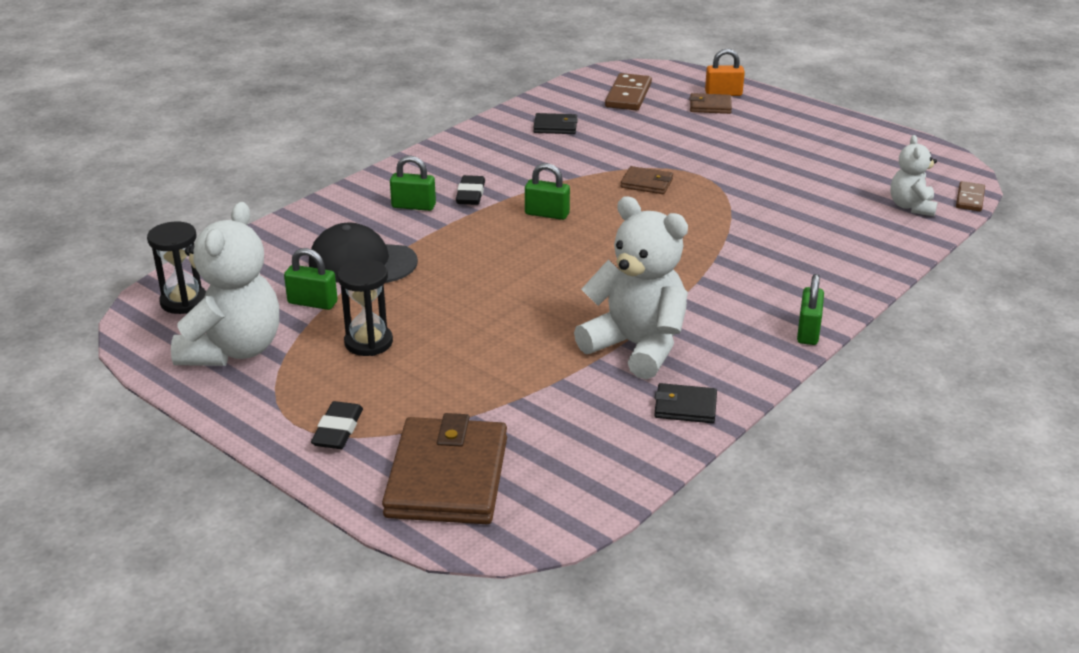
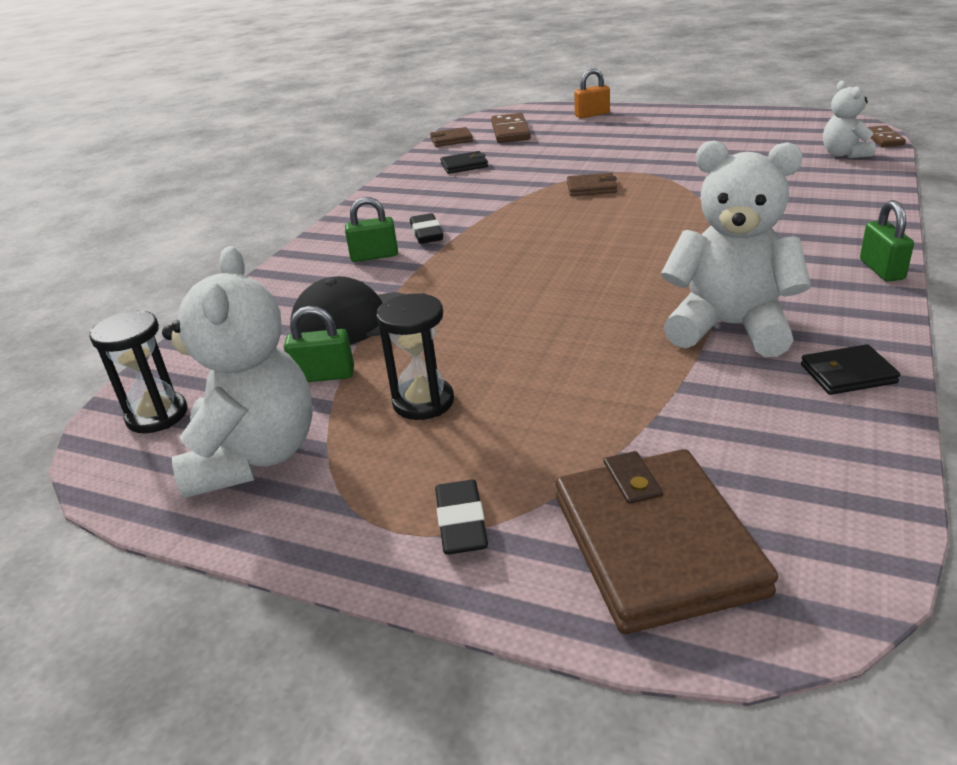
camera: 15 degrees left, 0 degrees up
(547, 214) = (519, 232): green padlock -> none
(710, 106) = (590, 124): brown wallet -> brown wallet (451, 140)

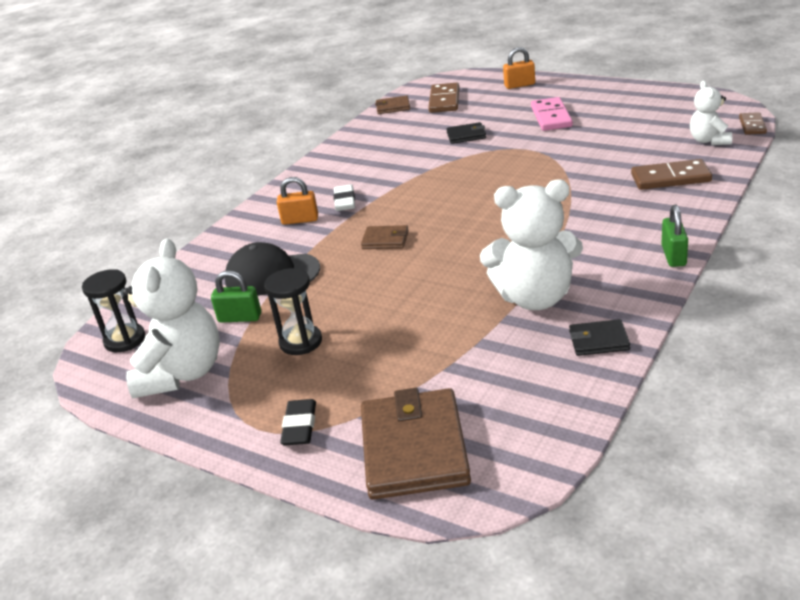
camera: 10 degrees right, 0 degrees up
(374, 256) = (300, 220): green padlock -> orange padlock
(426, 233) = (345, 201): black eraser -> white eraser
(464, 165) = (394, 135): black wallet -> black wallet (466, 135)
(591, 188) = (487, 164): brown wallet -> brown wallet (385, 240)
(645, 141) = (551, 117): none -> pink domino
(730, 327) = (535, 298): white teddy bear -> white teddy bear turned 150 degrees clockwise
(823, 191) = (670, 178): none -> brown domino

